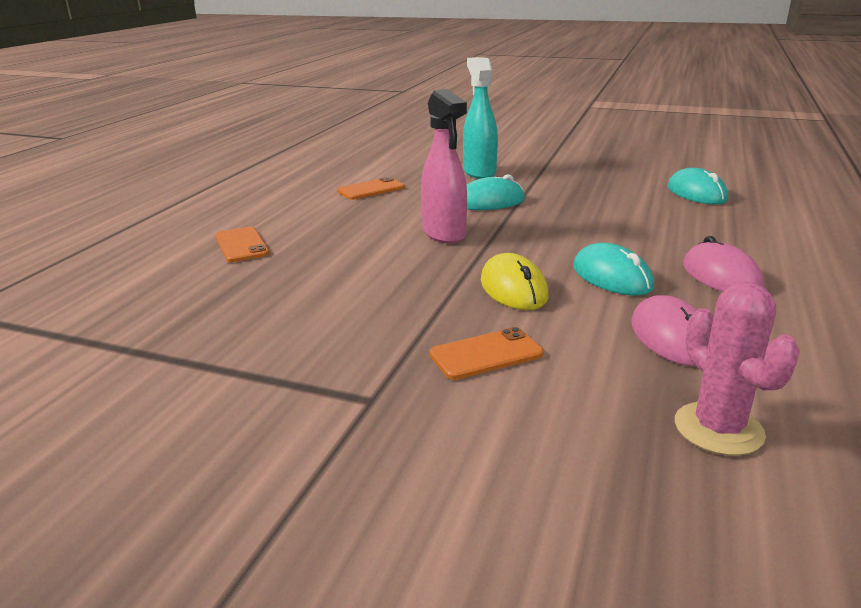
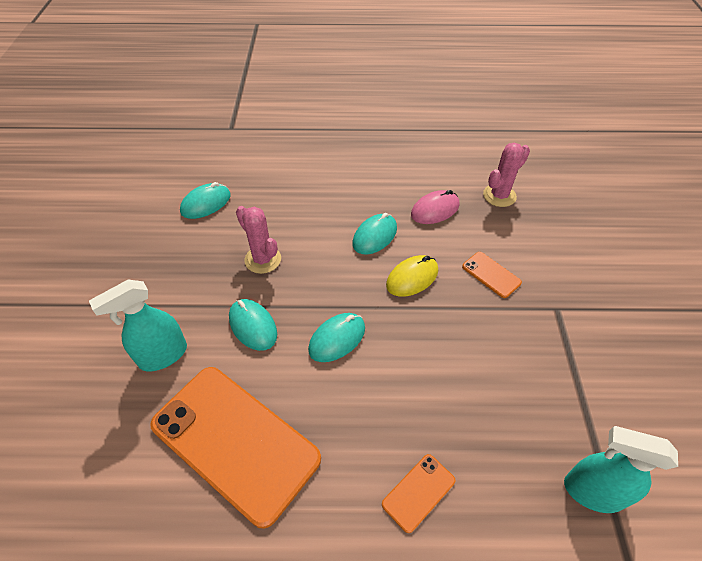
camera: 110 degrees left, 25 degrees up
(112, 331) = (592, 491): none -> turquoise spray bottle
(371, 189) = (235, 441): orange phone -> orange phone, size x2.38
(444, 234) = (337, 339): pink spray bottle -> turquoise mouse
(587, 212) = (263, 259): none -> pink cactus
(721, 276) = (354, 193): pink mouse -> none

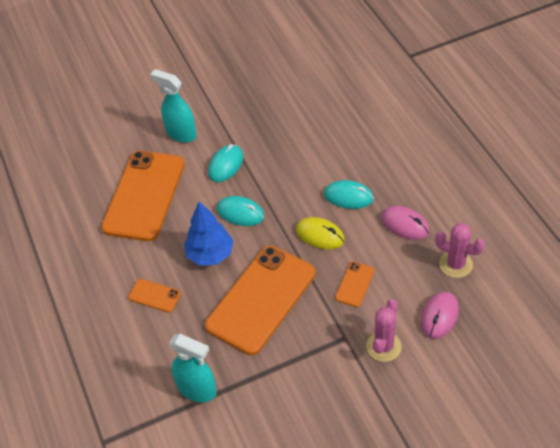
camera: 70 degrees right, 0 degrees up
(206, 203) = (316, 86): turquoise mouse -> none
(263, 259) = (284, 143): pink cactus -> pink cactus (383, 346)
(383, 395) = (210, 254): none -> blue tree
(476, 366) = (261, 299): none -> orange phone
(554, 229) = (439, 316): none -> pink mouse
(592, 491) = (197, 389): turquoise spray bottle -> turquoise spray bottle turned 120 degrees clockwise

